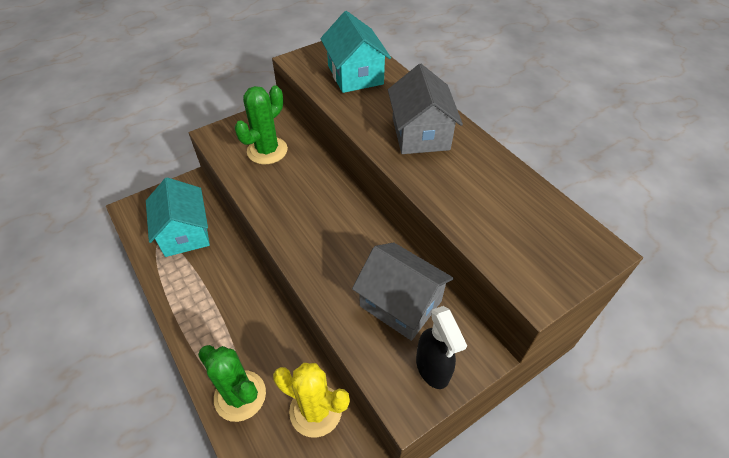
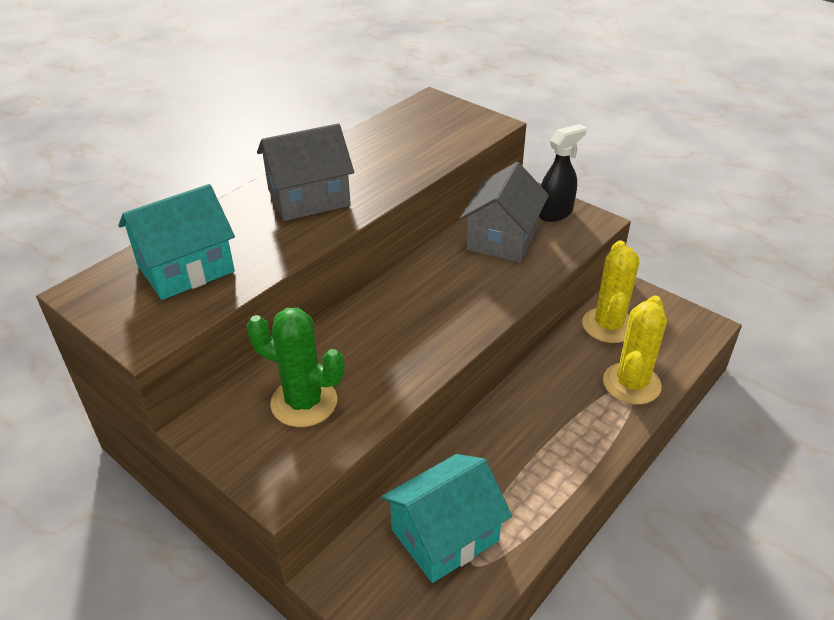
camera: 105 degrees left, 10 degrees down
(240, 395) = (631, 384): green cactus -> yellow cactus

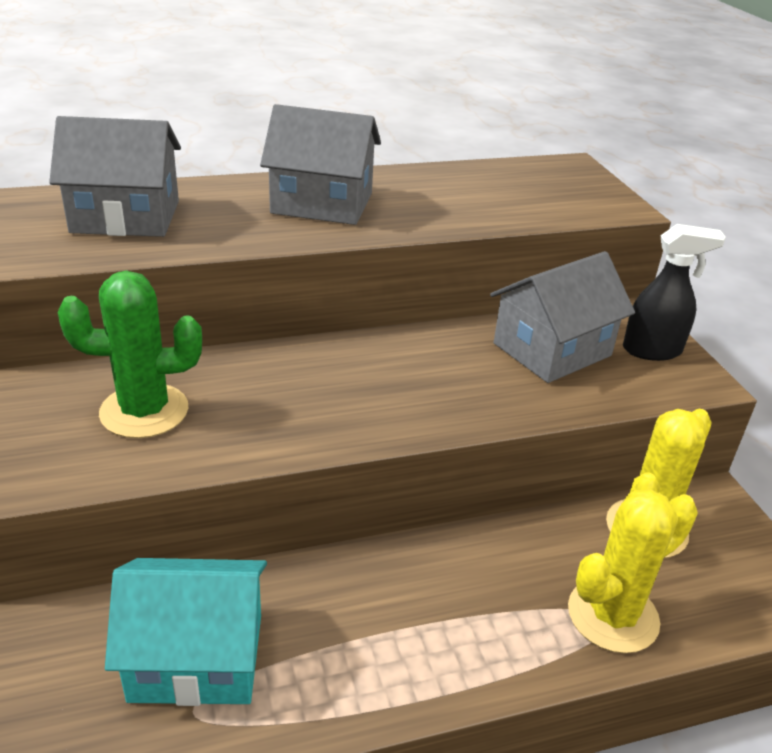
camera: 30 degrees right, 5 degrees down
(186, 268) = (126, 217): turquoise house -> grey house
(304, 402) = (144, 411): green cactus -> green cactus turned 60 degrees counterclockwise

